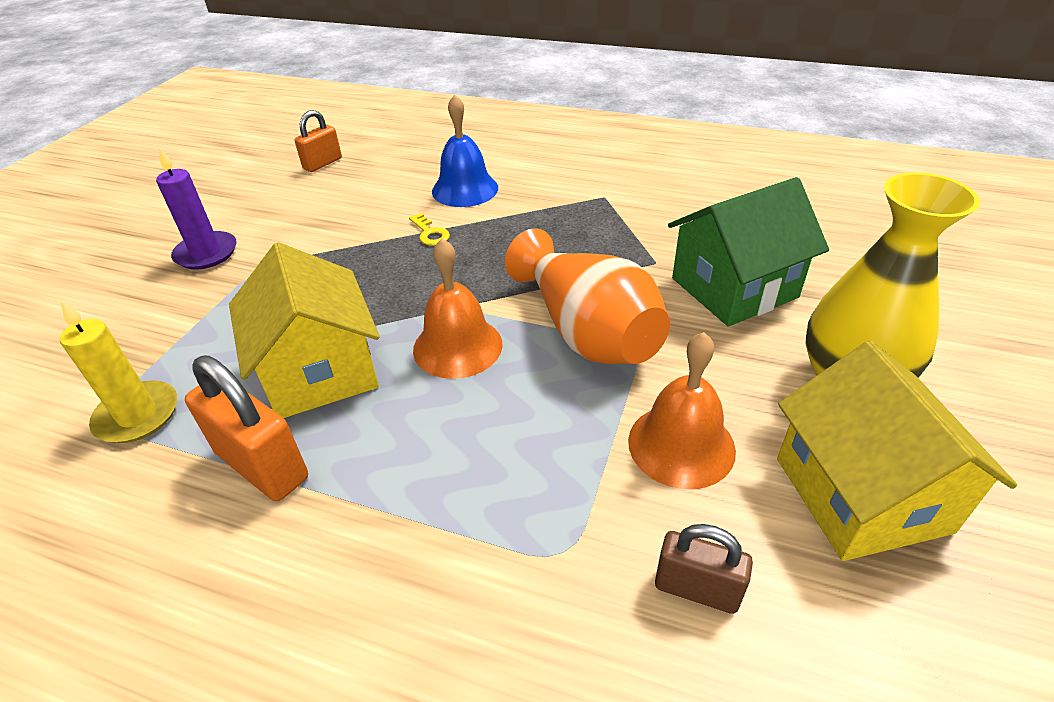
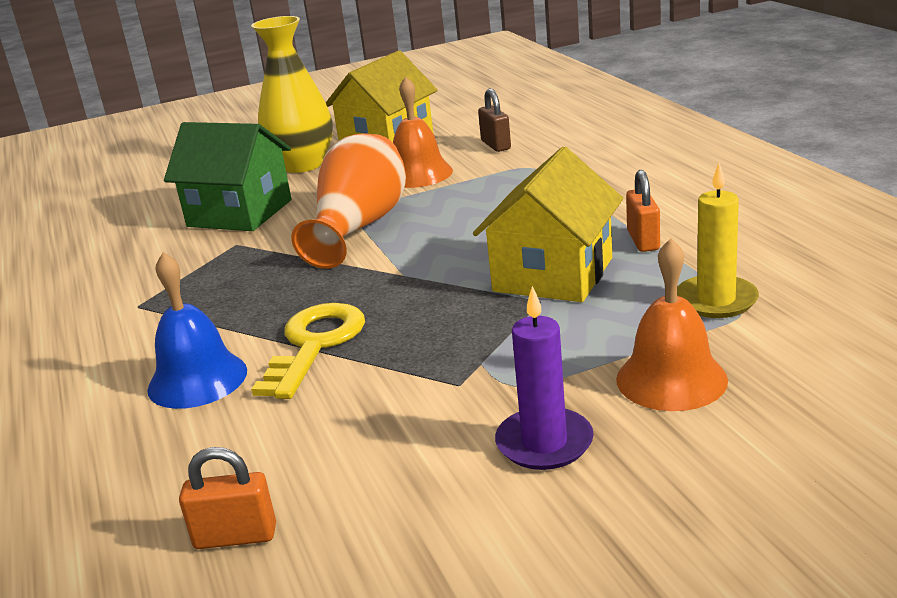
camera: 130 degrees left, 15 degrees down
(262, 465) = (643, 240): orange padlock -> orange padlock, size x0.63
(430, 233) = (314, 345): yellow key -> yellow key, size x2.10
(457, 346) = (444, 251): orange bell -> orange bell (671, 379)

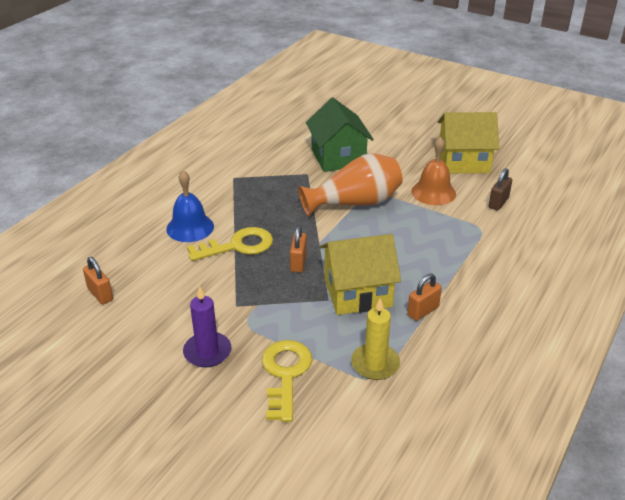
camera: 50 degrees right, 10 degrees up
(302, 165) = (408, 147): yellow vase -> none
(428, 303) = (298, 263): none -> orange padlock
(671, 379) = (285, 374): orange bell -> yellow key

